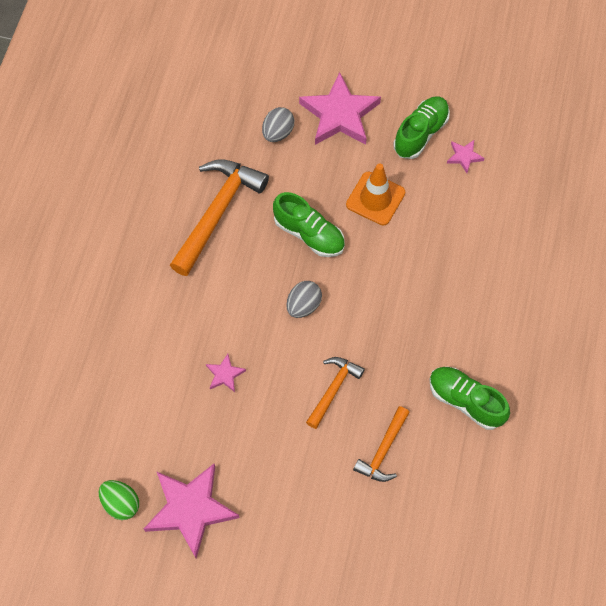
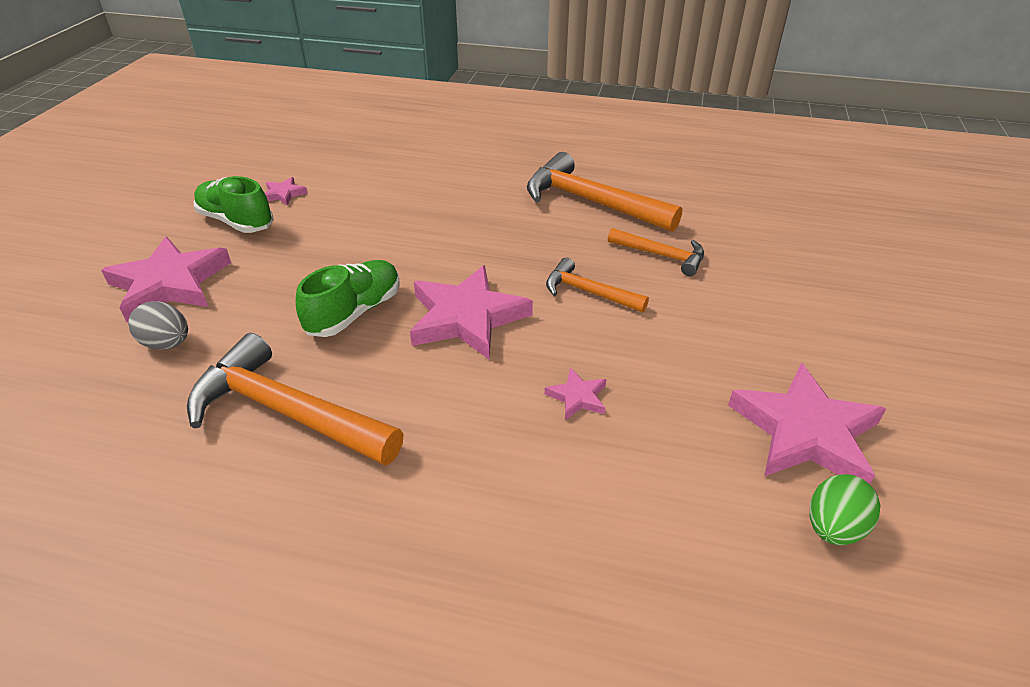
camera: 90 degrees left, 25 degrees down
(303, 305) = (466, 317): grey egg -> pink star
(375, 198) = (317, 256): orange traffic cone -> none
(465, 401) = (590, 202): green shoe -> orange hammer

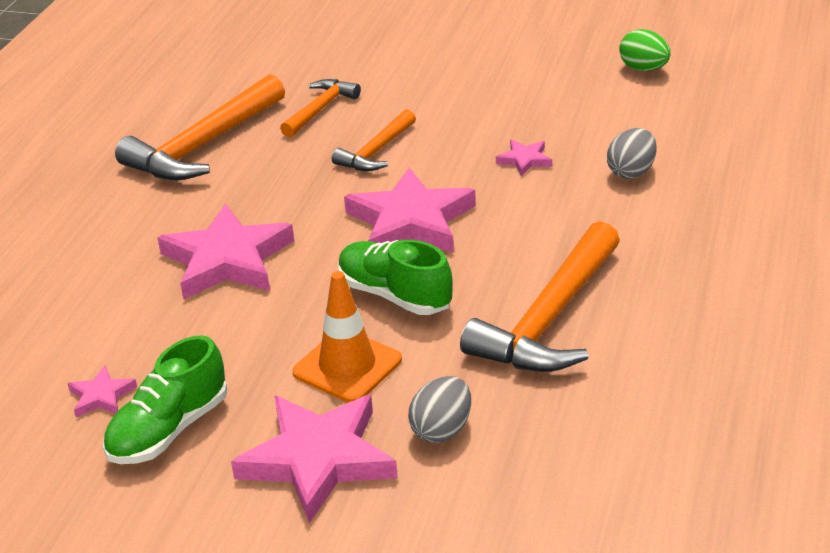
camera: 85 degrees left, 5 degrees down
(269, 292) = (347, 366): none -> orange traffic cone
(554, 495) = (631, 172): none -> grey egg
(805, 432) = (558, 67): pink star -> pink star (227, 260)

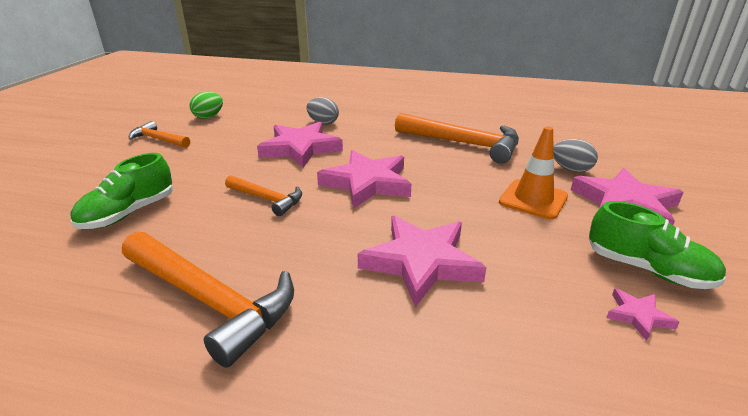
camera: 95 degrees left, 5 degrees down
(320, 109) = (179, 229): orange hammer -> orange hammer (158, 139)
(395, 295) = (453, 186): green shoe -> green shoe (129, 213)
(524, 160) = (300, 148): pink star -> pink star, size x2.22

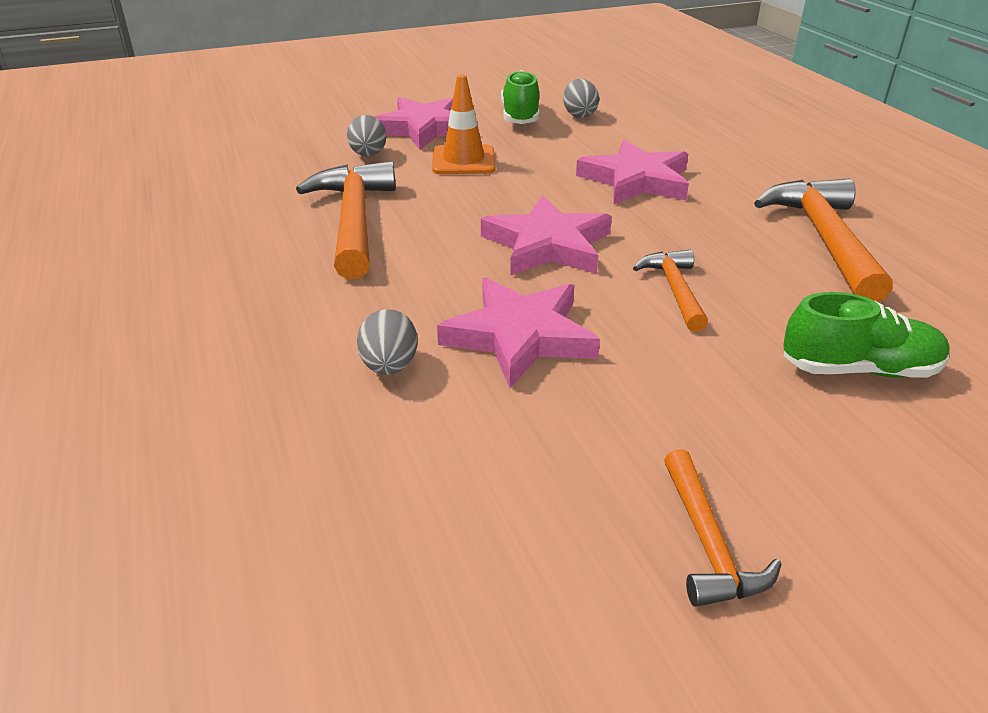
camera: 125 degrees left, 5 degrees up
(209, 117) = (521, 565): green egg -> none
(638, 316) = (579, 115): pink star -> grey egg

